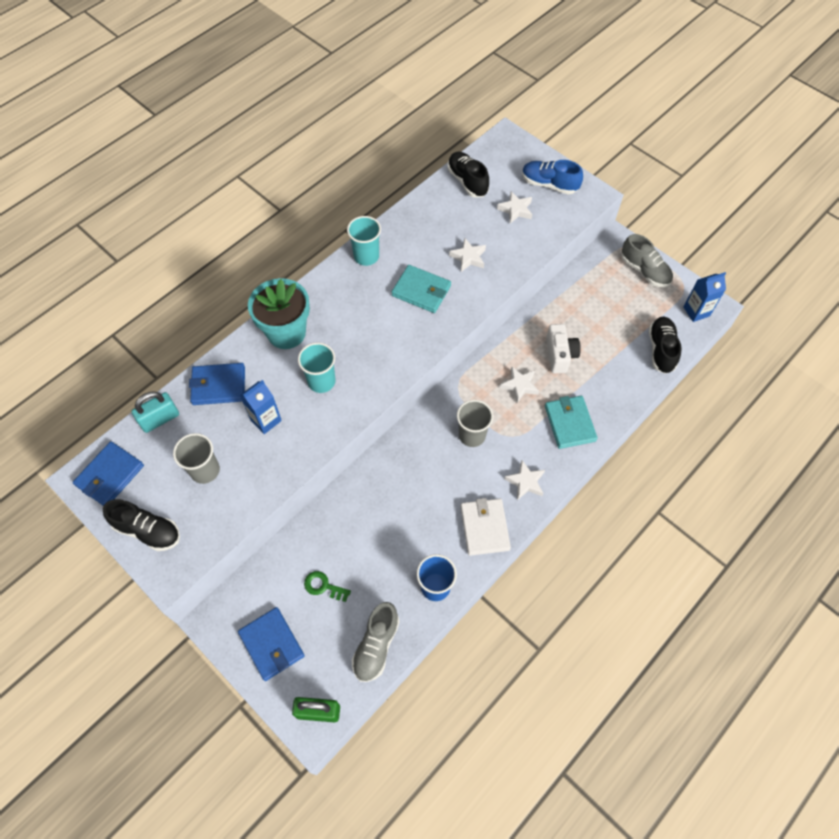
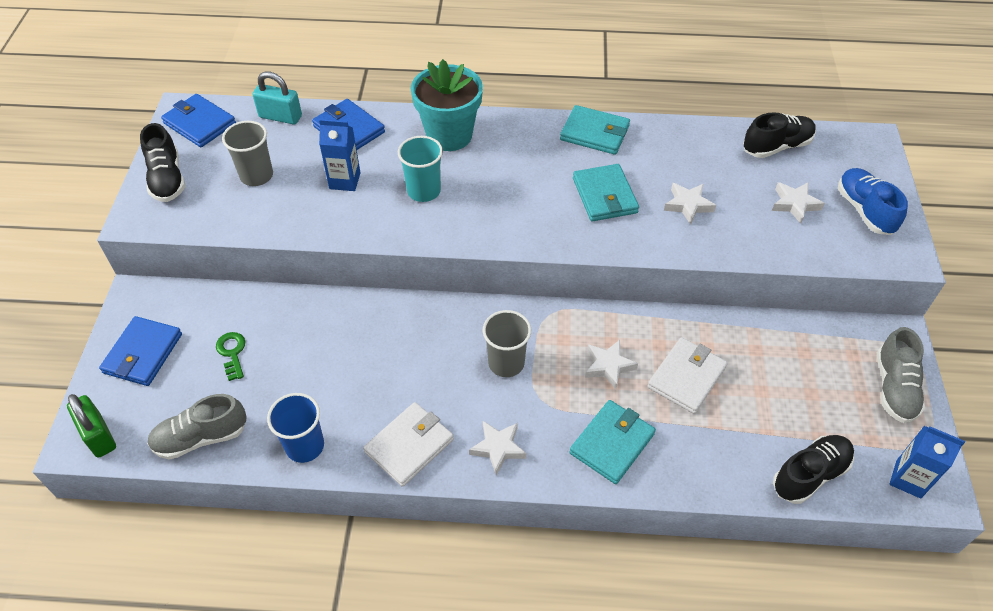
camera: 50 degrees right, 10 degrees down
(110, 475) = (200, 123): blue wallet -> blue wallet turned 45 degrees clockwise
(366, 256) = (594, 133): turquoise cup -> turquoise wallet
(467, 181) = (776, 146): black shoe -> black shoe turned 45 degrees clockwise
(559, 355) = (686, 377): white camera -> white wallet

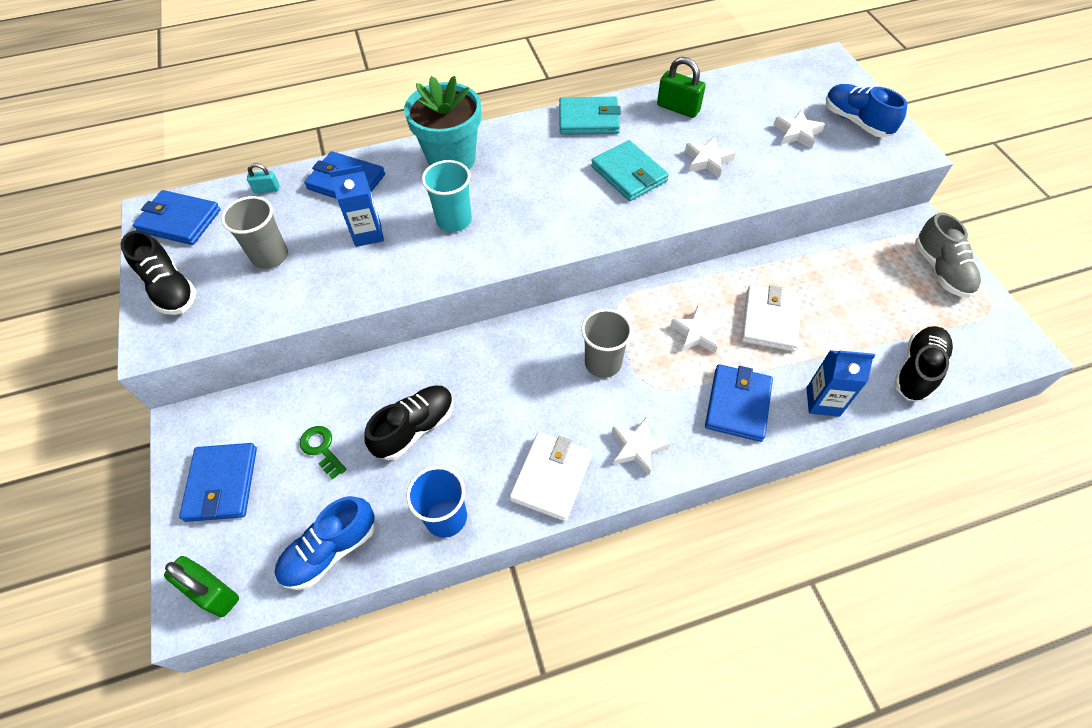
camera: 20 degrees left, 5 degrees up
(201, 437) = (330, 550): grey shoe -> blue shoe
(280, 117) = (267, 189): turquoise padlock -> turquoise padlock, size x0.56
(612, 443) = (737, 404): turquoise wallet -> blue wallet
(687, 146) = (678, 108): none -> green padlock
(776, 146) = (754, 87): black shoe -> black shoe (415, 428)
(908, 479) = (994, 345): blue carton -> blue carton (822, 402)

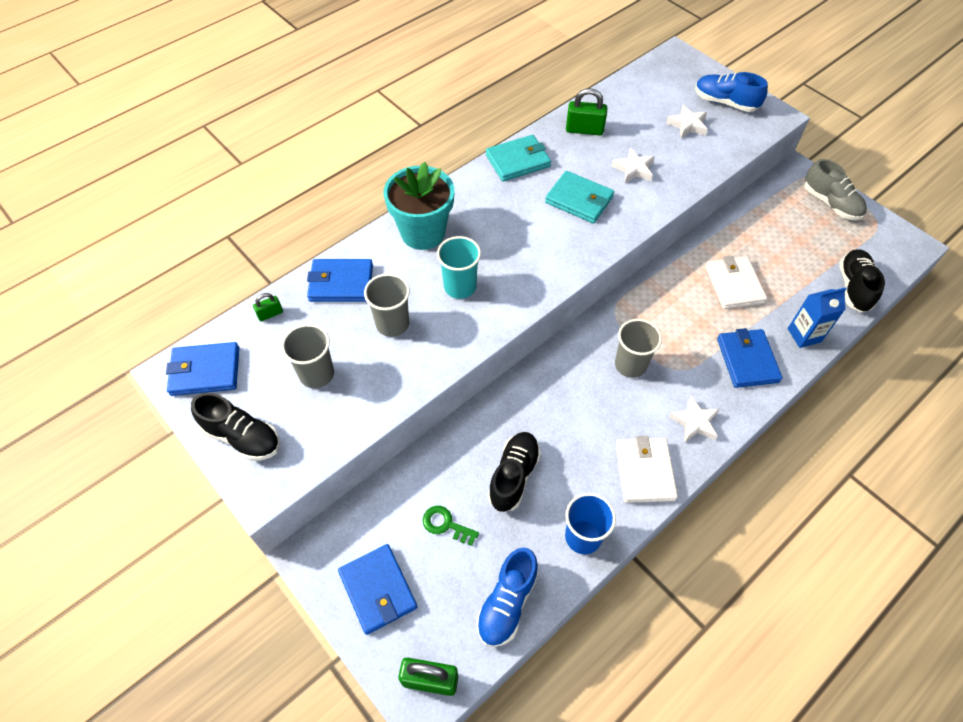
camera: 25 degrees left, 0 degrees up
(267, 189) = (270, 314): turquoise padlock -> green padlock
(368, 234) = (392, 324): blue carton -> grey cup
(697, 333) = (687, 314): white star -> none

